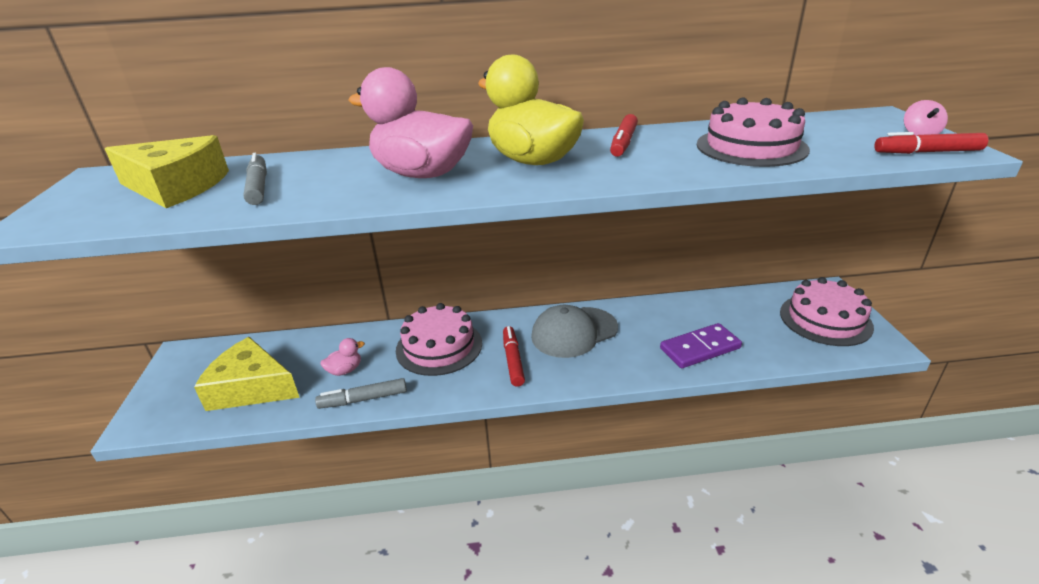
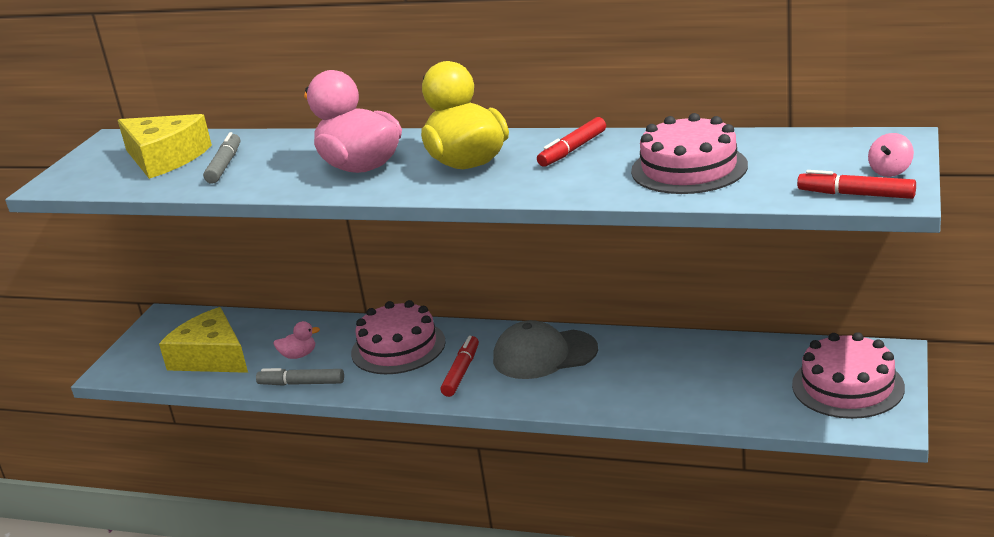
camera: 25 degrees right, 5 degrees down
(700, 348) = (666, 392): purple domino -> none

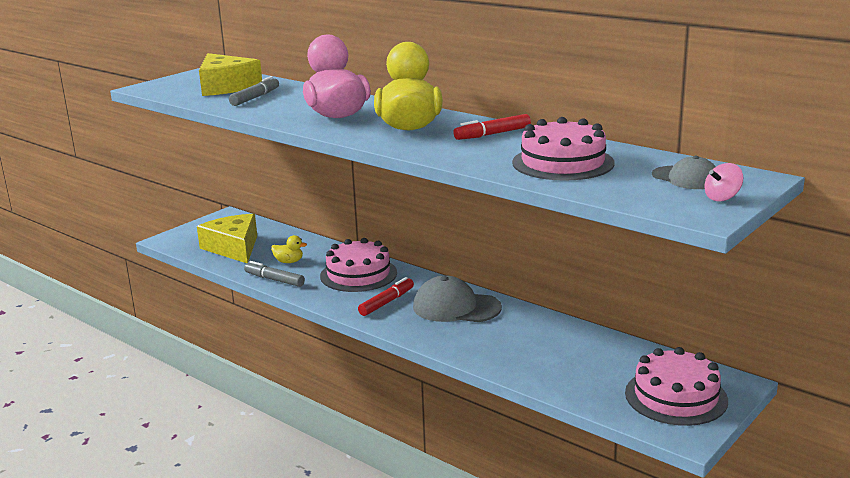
camera: 20 degrees right, 5 degrees down
(299, 355) = (289, 262): pink duck -> yellow duck
(831, 156) = (686, 178): none -> grey cap
(856, 194) = (672, 207): red marker -> none

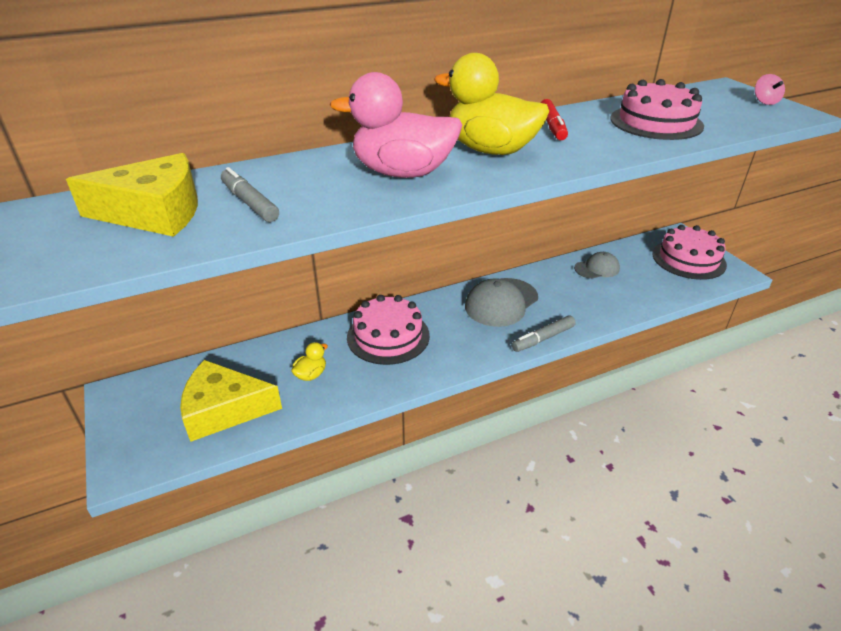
camera: 65 degrees left, 15 degrees up
(274, 280) = (347, 397): grey marker -> grey marker (543, 338)
(387, 302) = (463, 336): red marker -> none
(686, 178) = (716, 100): grey cap -> grey cap (597, 268)

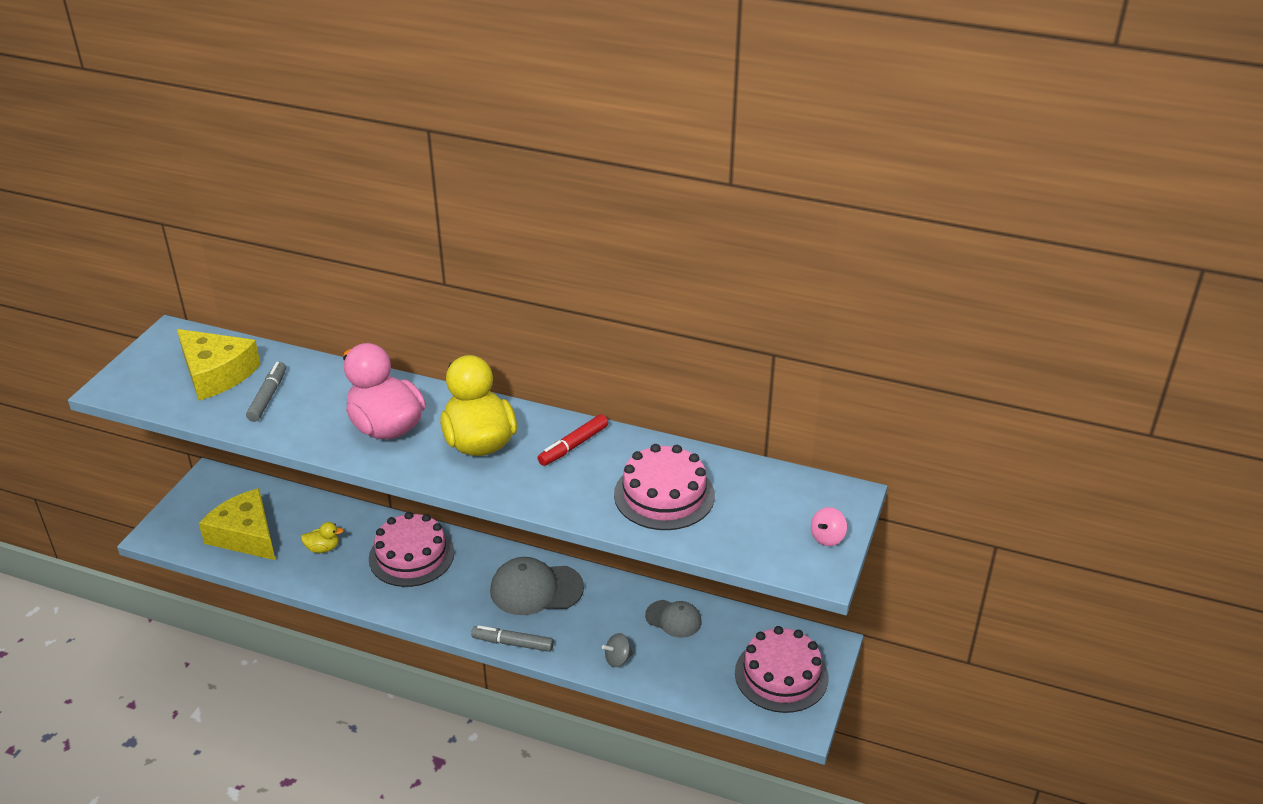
camera: 45 degrees right, 0 degrees up
(610, 305) = (617, 659): none -> grey spinning top

